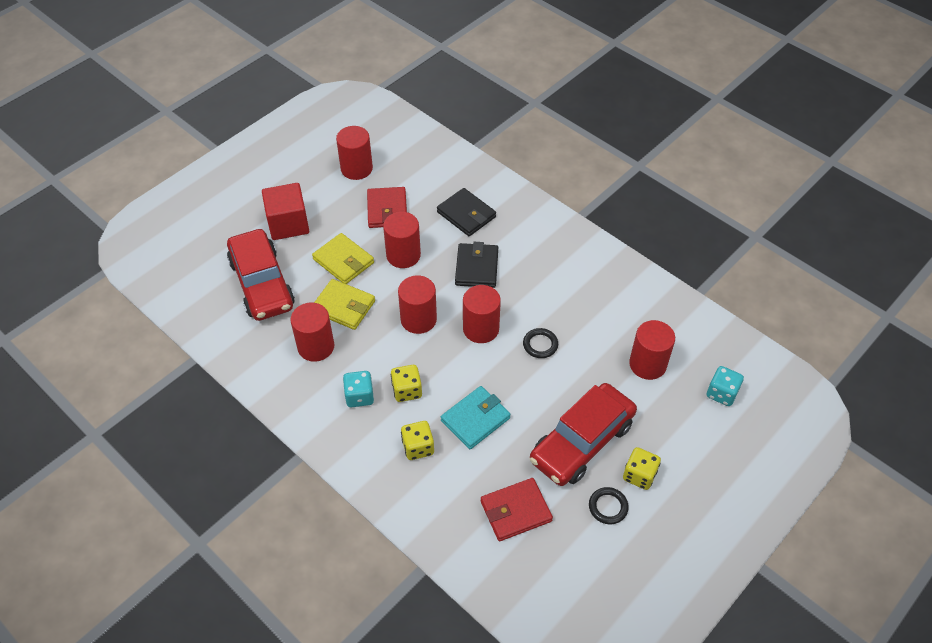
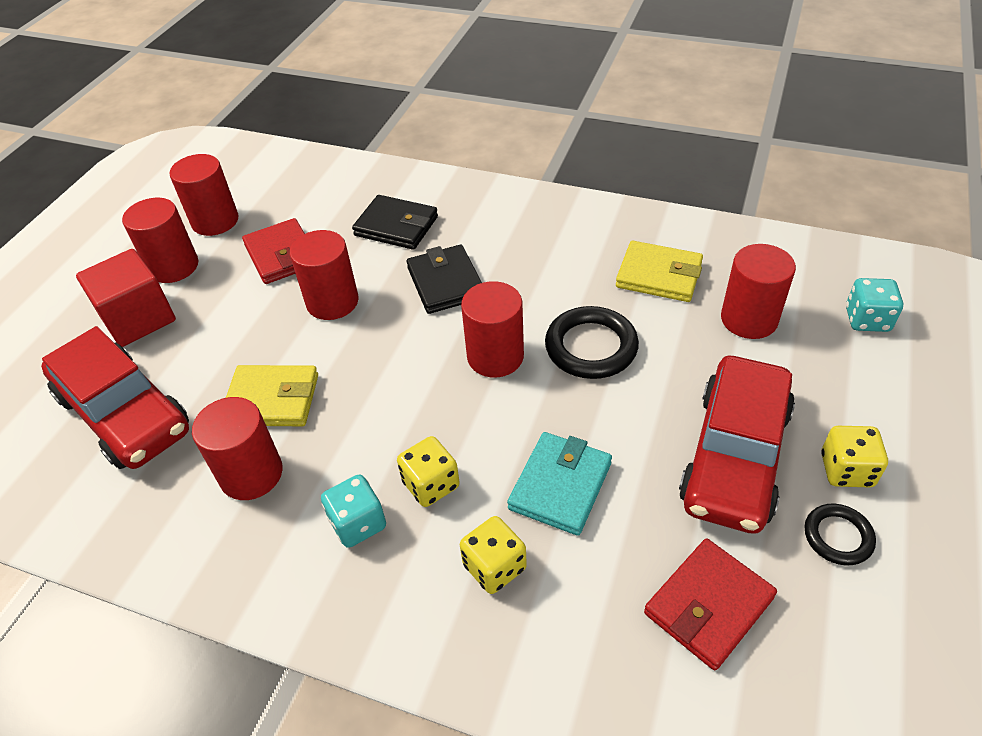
camera: 20 degrees left, 5 degrees down
(343, 261) = (245, 338): yellow wallet -> yellow wallet (659, 275)
(418, 319) = (397, 376): red cylinder -> red cylinder (173, 267)
(540, 345) = (591, 347): black ring -> black ring, size x1.69

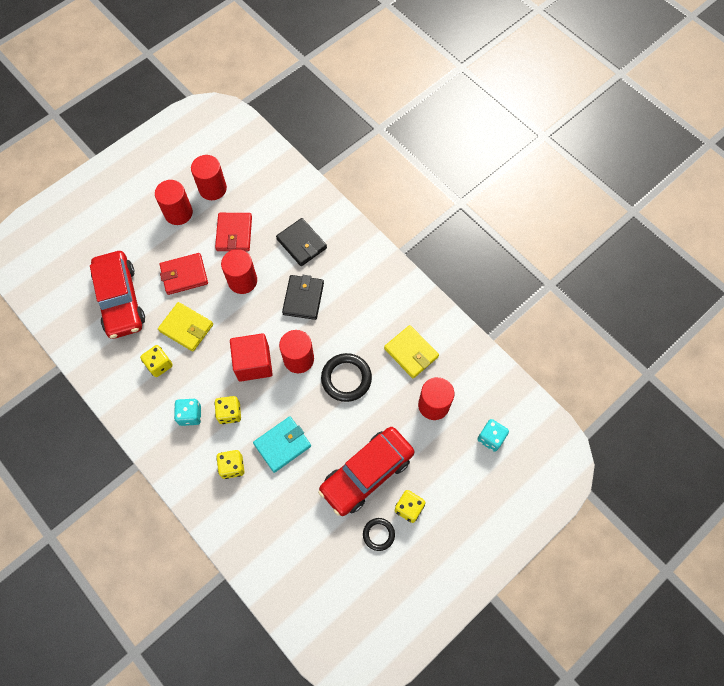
camera: 25 degrees right, 20 degrees up
(138, 318) = (148, 241): red cube -> red cube (253, 363)
(251, 474) = (159, 365): red cylinder -> yellow dice
(708, 606) = (303, 531): red wallet -> red wallet (184, 275)

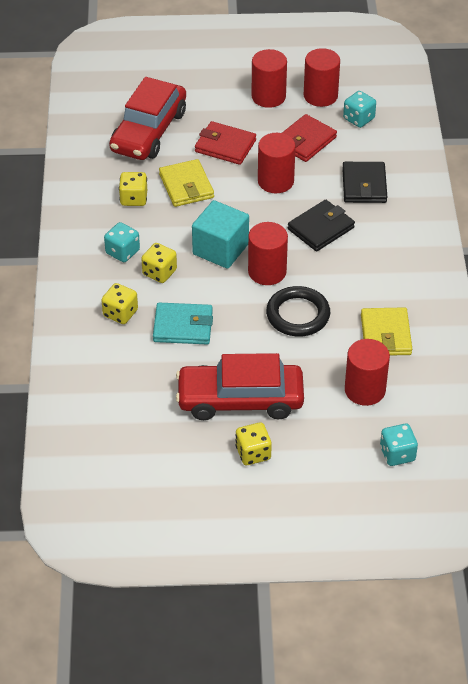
camera: 40 degrees right, 20 degrees down
(253, 191) = (358, 119): none -> turquoise dice
(253, 363) = (220, 249): red cube -> turquoise cube
(378, 534) = (202, 453): black ring -> none

